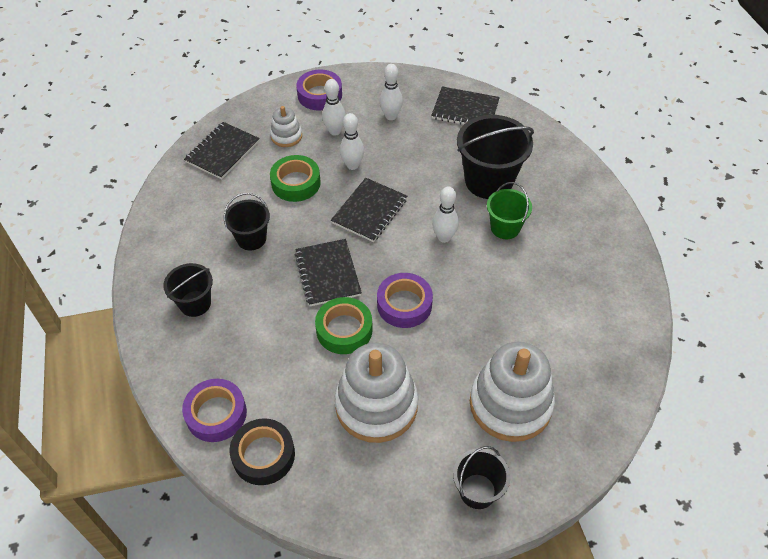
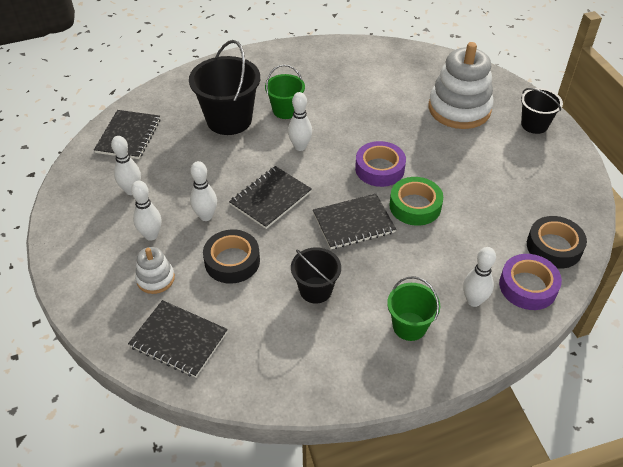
camera: 95 degrees left, 5 degrees down
(195, 303) = (409, 326): black bucket -> green bucket
(210, 360) = (473, 301): none -> white bowling pin
(296, 183) = (232, 261): green tape -> black tape
(320, 95) = (85, 255): purple tape -> none
(369, 211) = (270, 198): black notebook -> black notebook turned 75 degrees counterclockwise
(376, 405) = (483, 180): white stacking toy -> none

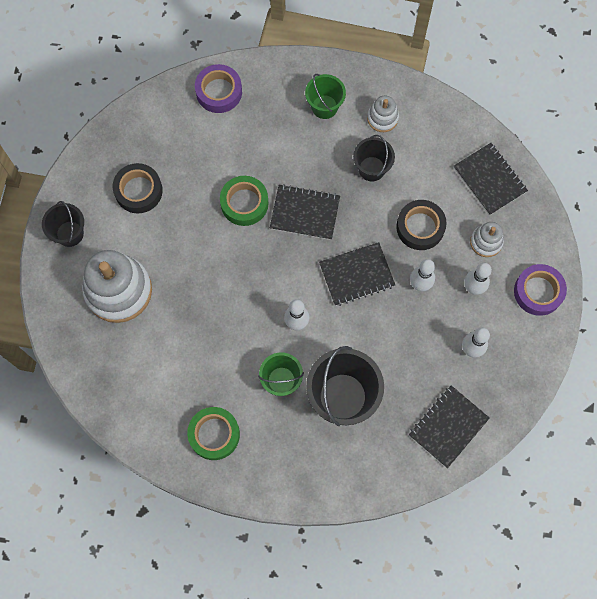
camera: 150 degrees left, 25 degrees up
(313, 67) = (214, 434): none -> green tape
(338, 346) = (382, 118): none -> white stacking toy
(379, 169) = (244, 258): purple tape -> purple tape (538, 292)
(473, 301) = (266, 101): white bowling pin -> none
(554, 247) = (171, 111): black tape -> black tape (138, 191)

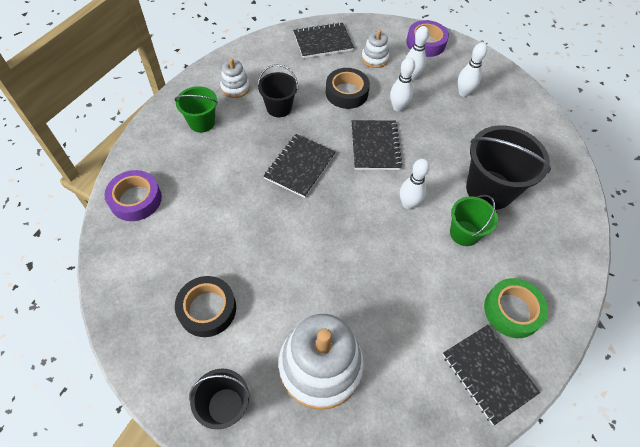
camera: 75 degrees left, 15 degrees down
(244, 203) = (268, 212): green tape -> none
(448, 427) = (528, 125): black notebook -> black notebook (488, 374)

